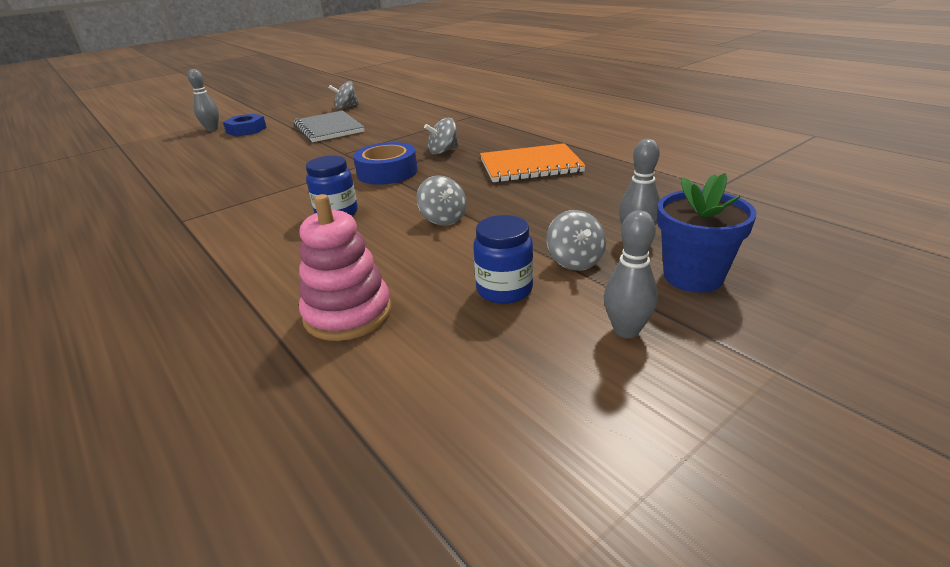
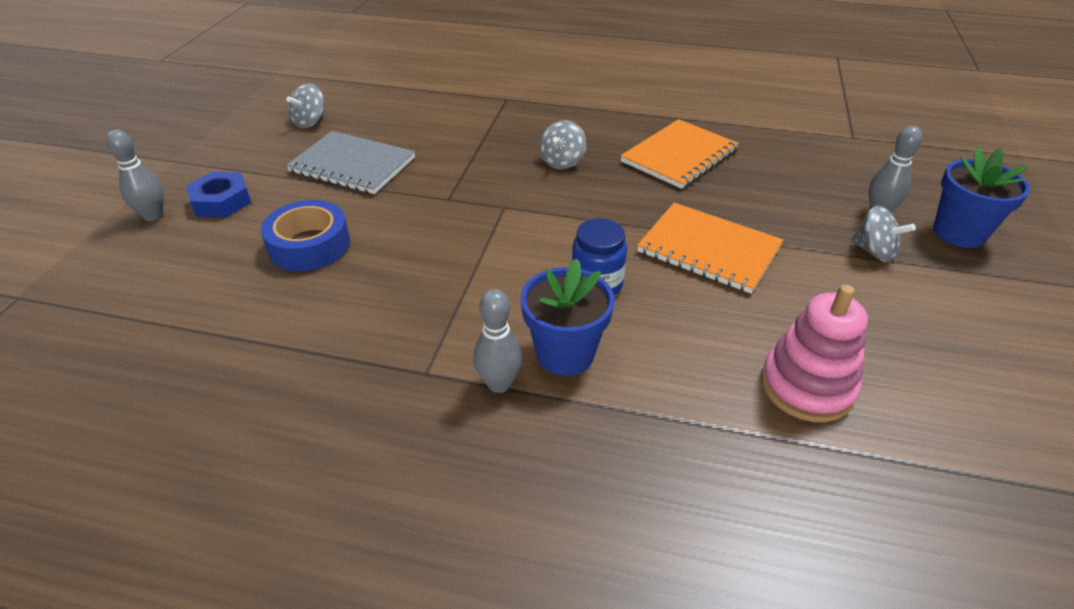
camera: 40 degrees left, 10 degrees up
(253, 238) = (565, 354): none -> blue flower pot
(387, 172) = (551, 210): blue tape -> blue tape (309, 245)
(443, 219) = (709, 249): grey spinning top -> orange notebook
(504, 290) = (873, 302): blue jar -> none
(626, 330) = (991, 299): grey bowling pin -> grey bowling pin (499, 384)

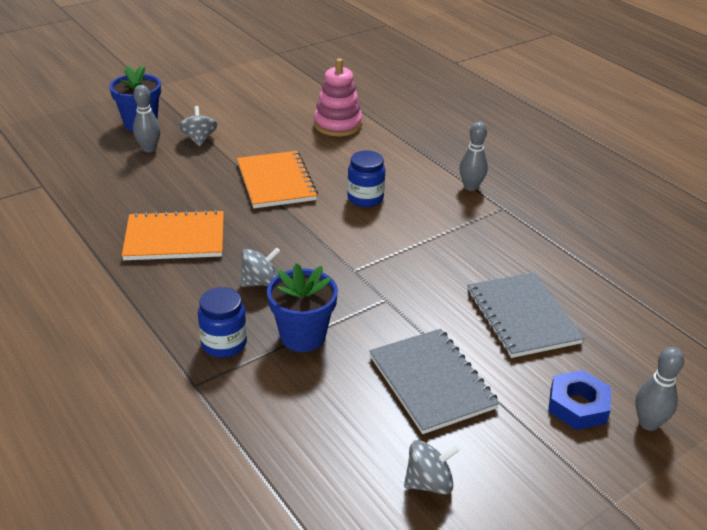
camera: 140 degrees left, 5 degrees down
(309, 245) = (522, 316): blue tape -> grey notebook
(523, 120) = (224, 344): none -> blue jar
(565, 354) = (424, 181): blue flower pot -> blue flower pot (303, 336)

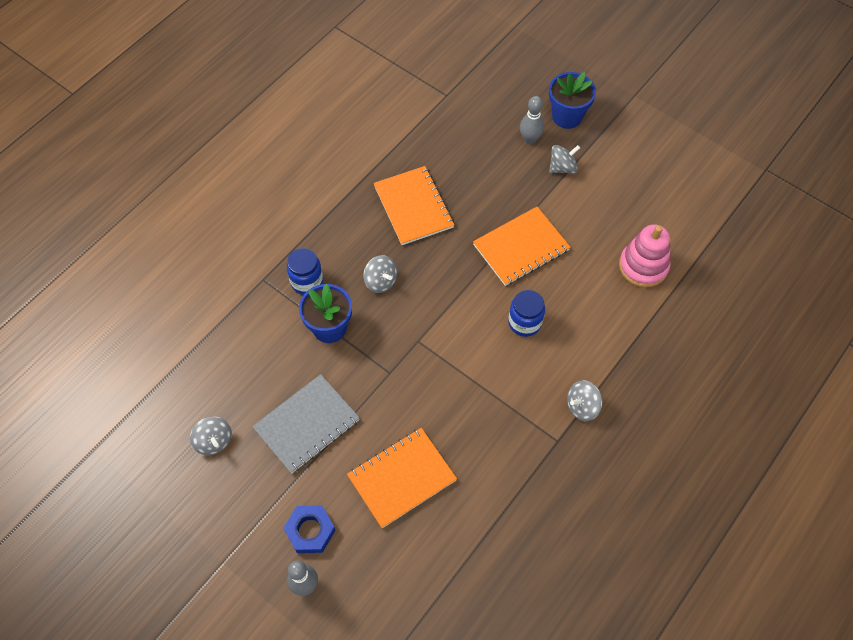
camera: 75 degrees right, 25 degrees up
(470, 187) = (582, 406): grey bowling pin -> grey spinning top
(522, 316) = (402, 478): grey notebook -> orange notebook

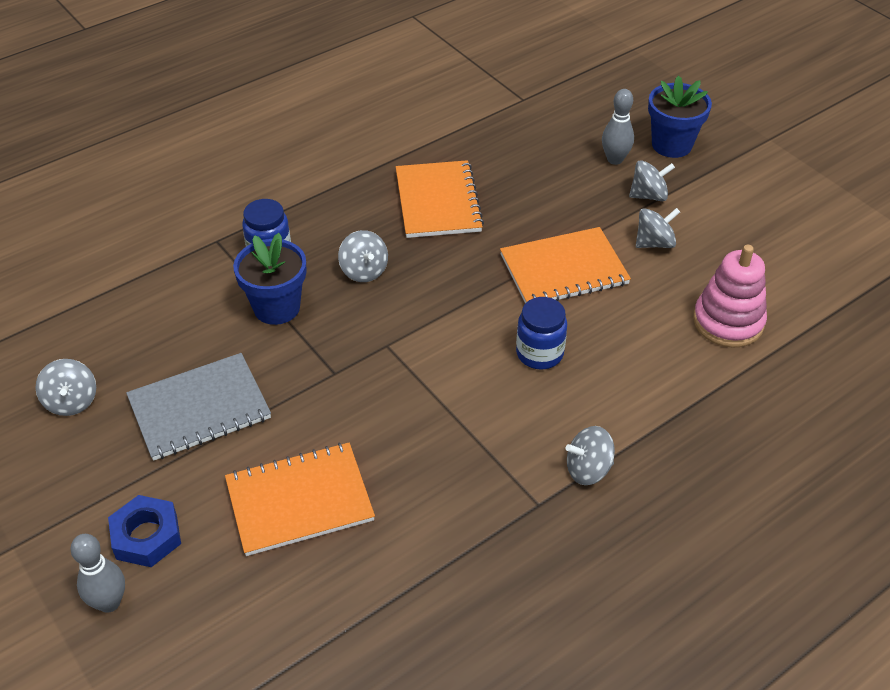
camera: 15 degrees right, 15 degrees down
(577, 209) = (654, 243): none -> grey spinning top

